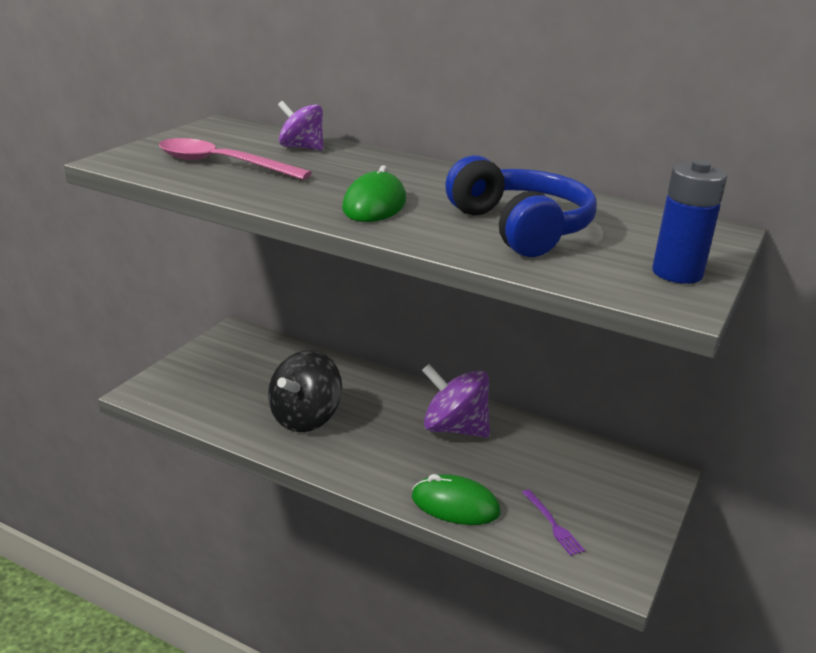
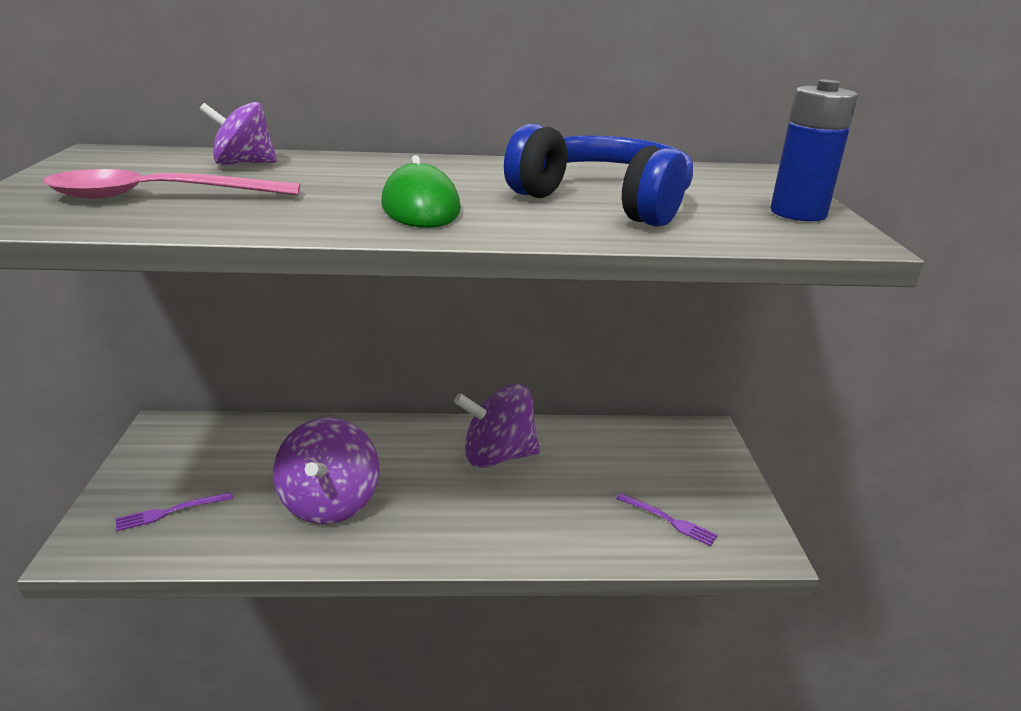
camera: 30 degrees left, 0 degrees up
(204, 388) = (171, 511): none -> purple fork
(305, 418) = (329, 503): black spinning top -> purple spinning top
(455, 505) = (567, 539): green mouse -> none

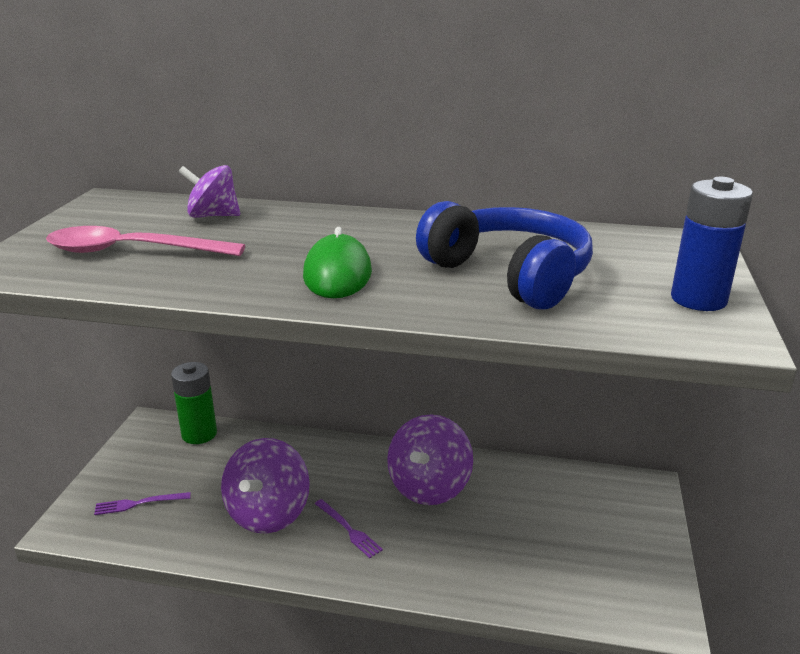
camera: 15 degrees right, 0 degrees up
(225, 431) = (199, 434): none -> green battery
(497, 456) = (429, 487): purple spinning top -> purple spinning top turned 75 degrees counterclockwise
(668, 520) = (574, 574): purple fork -> purple fork (348, 529)

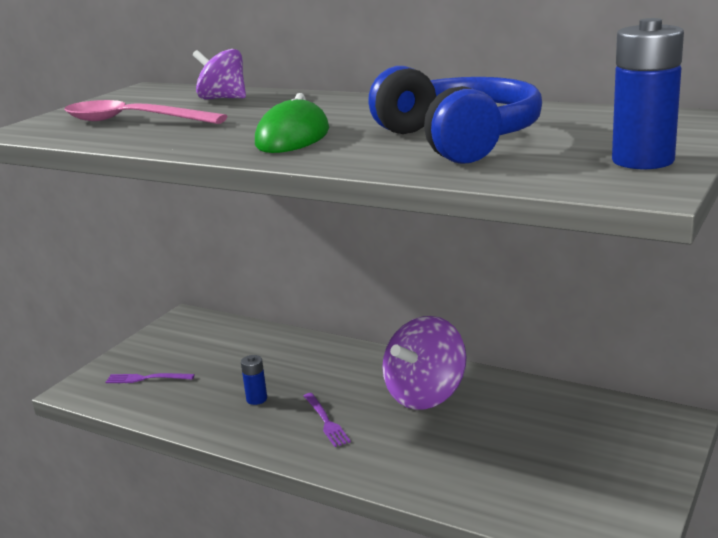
camera: 20 degrees right, 5 degrees down
(199, 434) = (225, 329): green battery -> none
(268, 513) = (256, 399): purple spinning top -> blue battery

